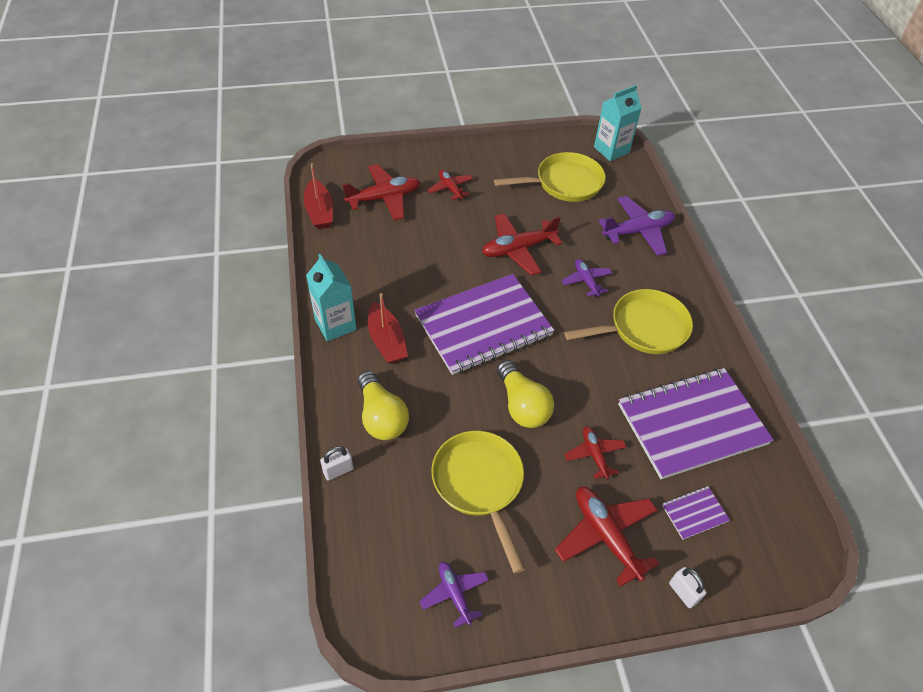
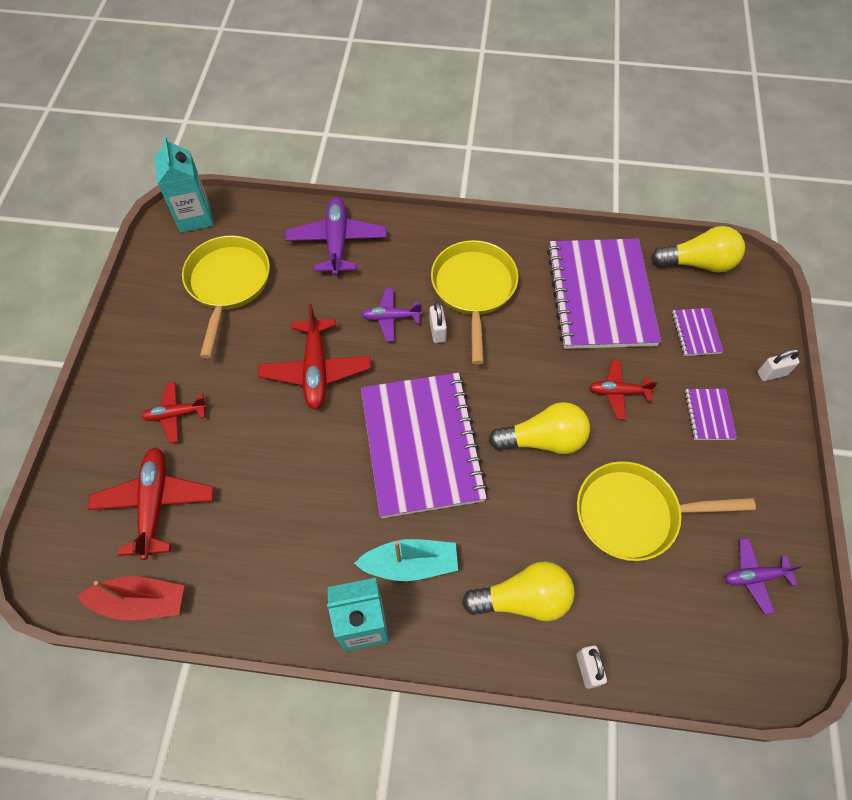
camera: 70 degrees left, 10 degrees up
(386, 341) = (410, 564): red boat -> turquoise boat
(589, 313) = (437, 331): none -> white padlock
(606, 536) = (709, 415): red plane -> purple notebook
(782, 505) = (698, 263): none -> yellow light bulb

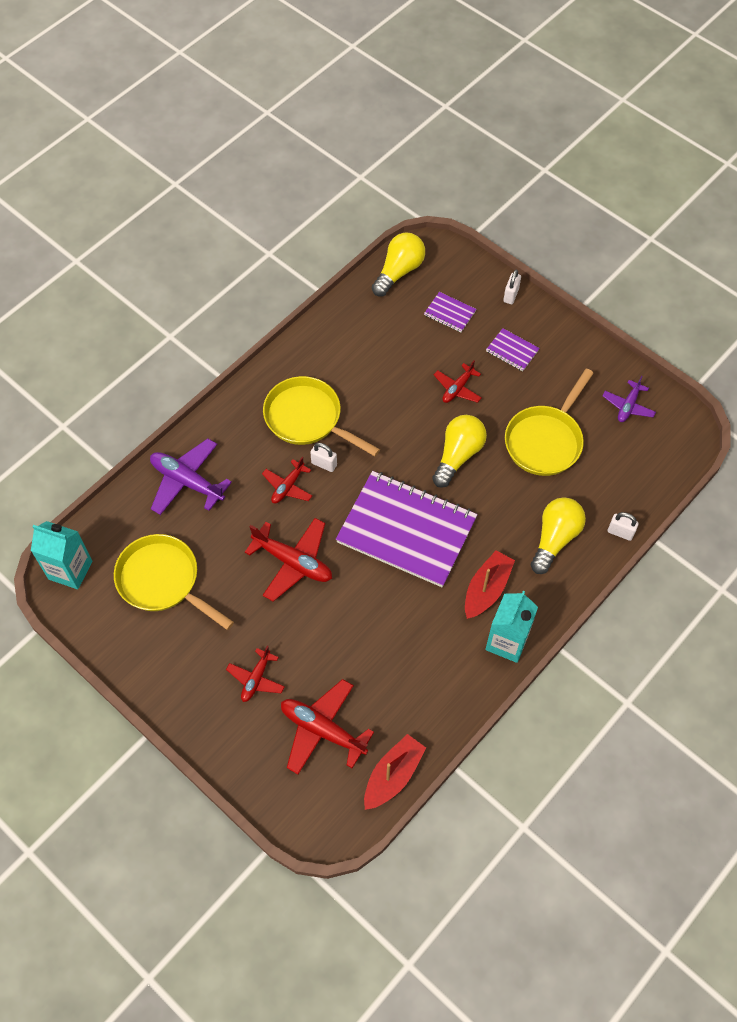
camera: 55 degrees left, 0 degrees up
(391, 318) = (288, 486): purple plane -> red plane
(410, 564) = (486, 589): turquoise boat -> red boat
(601, 295) = (377, 345): purple notebook -> none

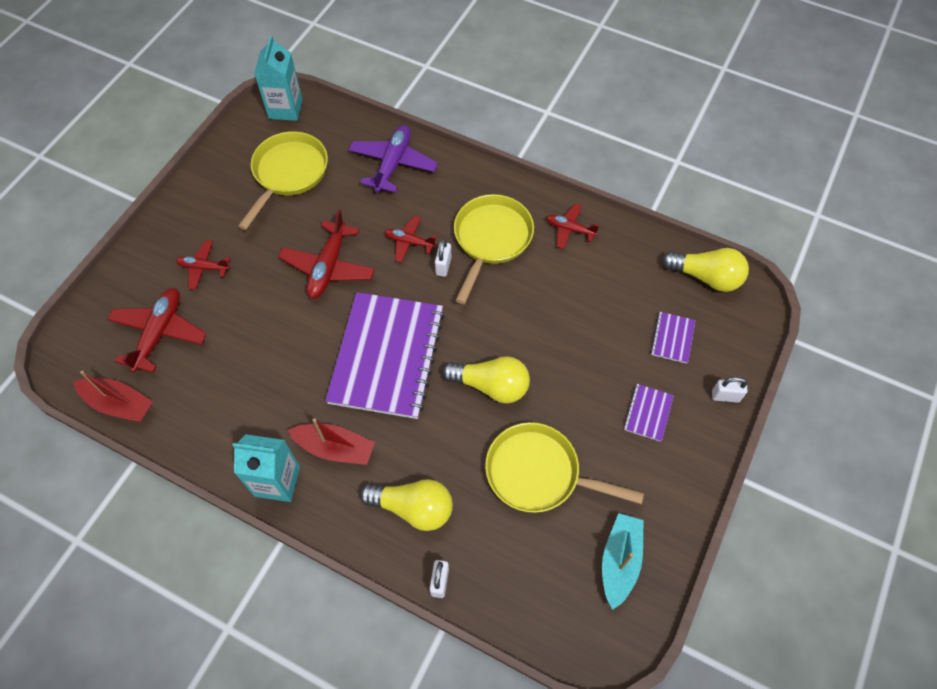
camera: 75 degrees right, 0 degrees up
(457, 388) = (576, 367): red plane -> red plane (570, 229)
(628, 406) = (619, 561): purple plane -> turquoise boat

